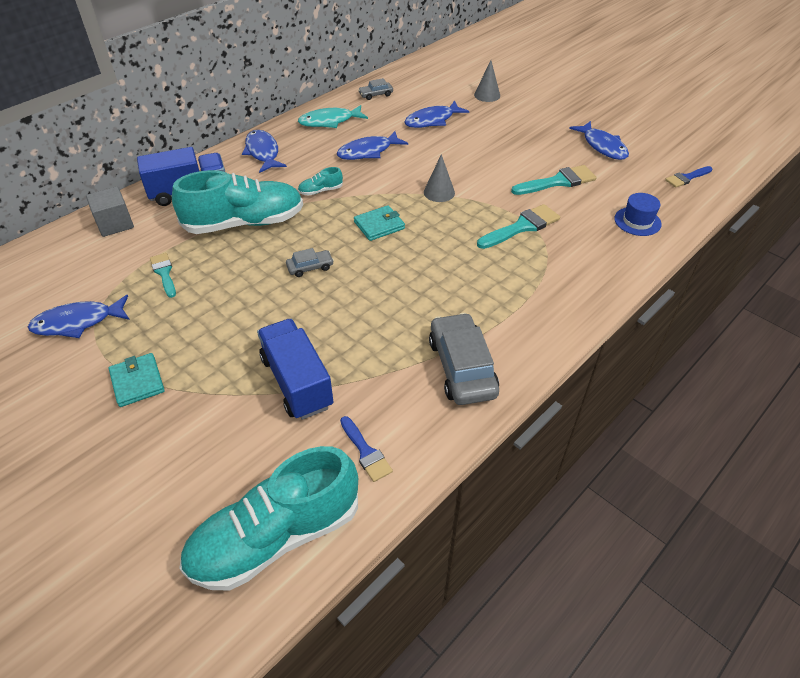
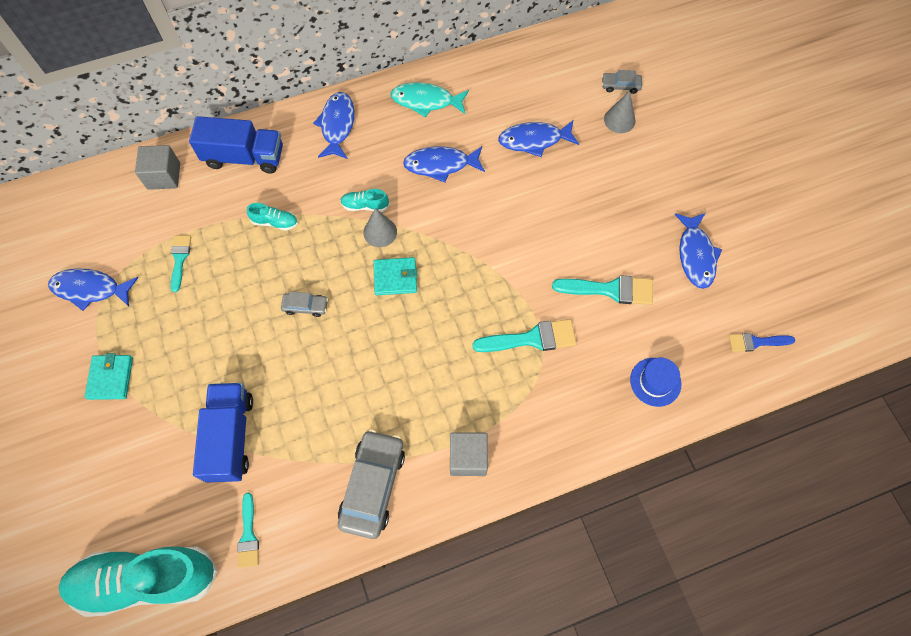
camera: 25 degrees right, 20 degrees up
(244, 223) = (275, 222): turquoise shoe -> turquoise shoe, size x0.40
(366, 452) = (248, 535): blue brush -> turquoise brush
(376, 94) = (497, 74): grey car -> grey car (620, 85)
(439, 192) = (478, 255): grey cone -> grey cone (380, 232)
(531, 317) = (468, 458): none -> grey cube

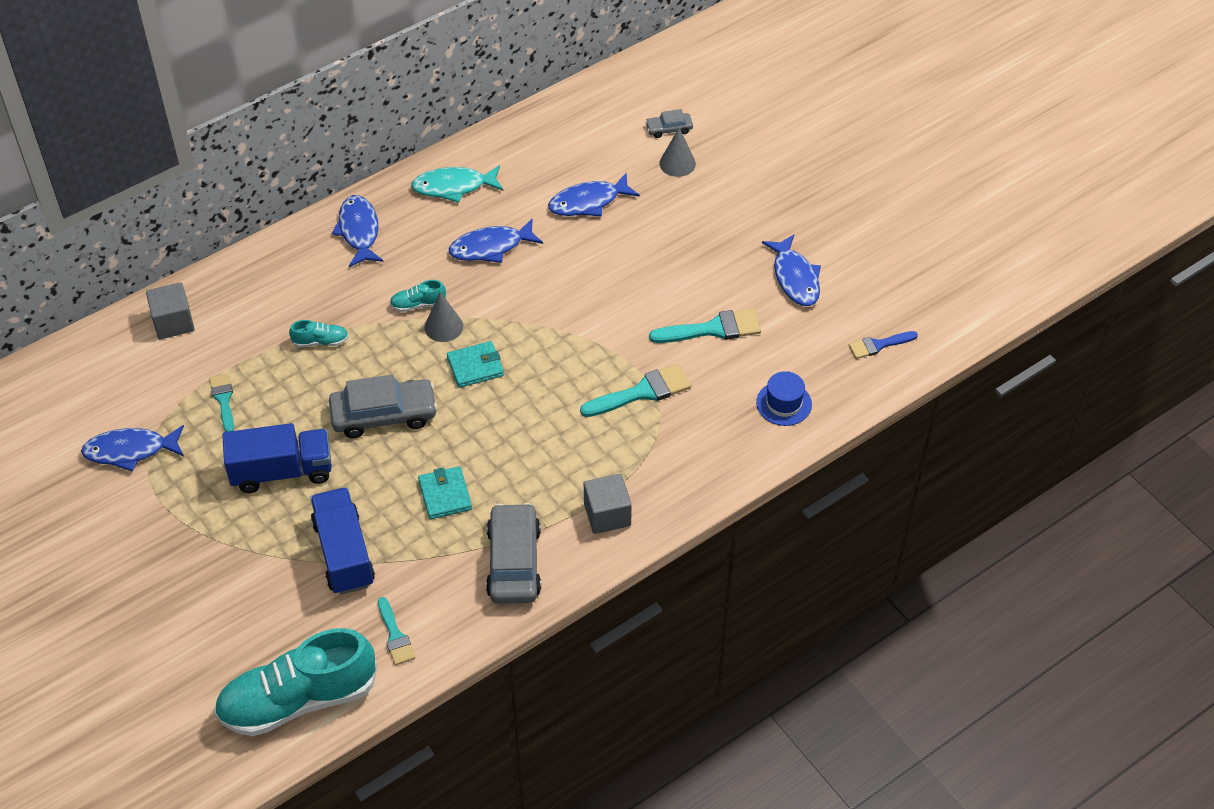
camera: 15 degrees left, 15 degrees down
(110, 378) = (187, 529): turquoise wallet -> turquoise wallet (445, 495)
(244, 157) = (261, 284): blue truck -> blue truck (282, 471)
(305, 306) = (384, 415): grey car -> grey car, size x2.03

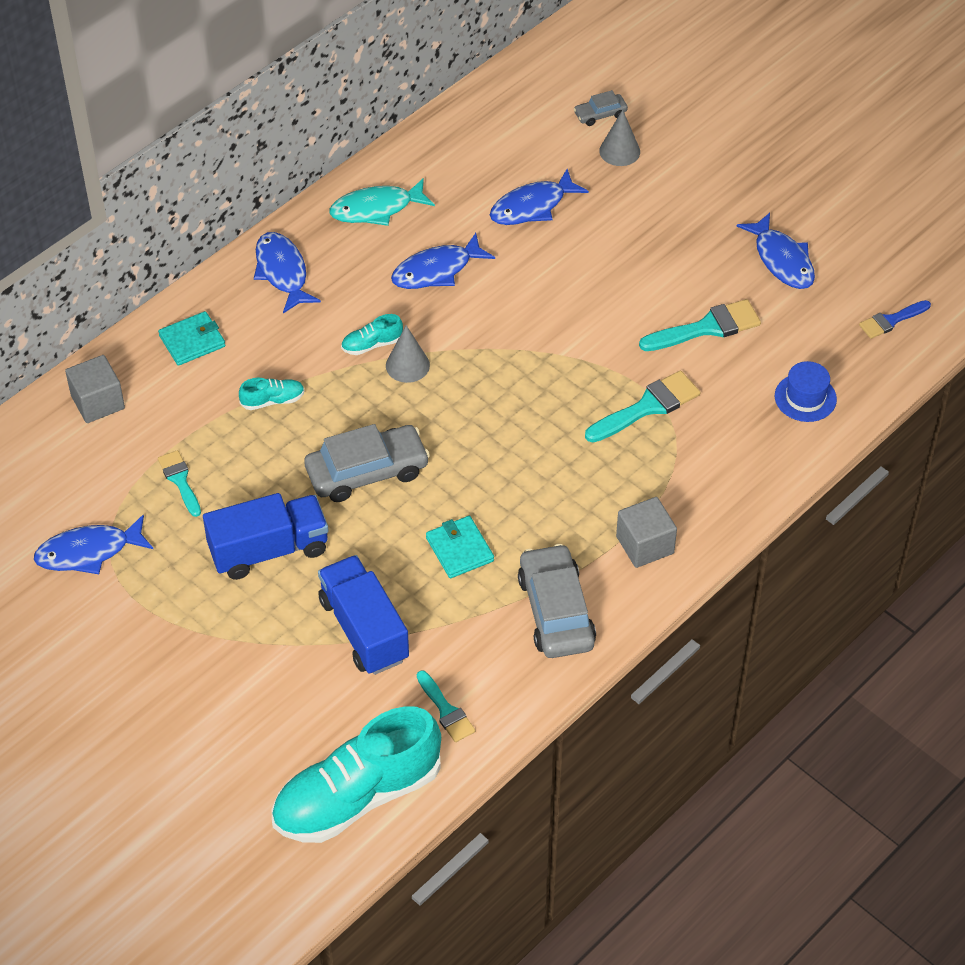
camera: 10 degrees left, 0 degrees up
(475, 366) = (455, 404): turquoise wallet -> turquoise wallet (192, 341)

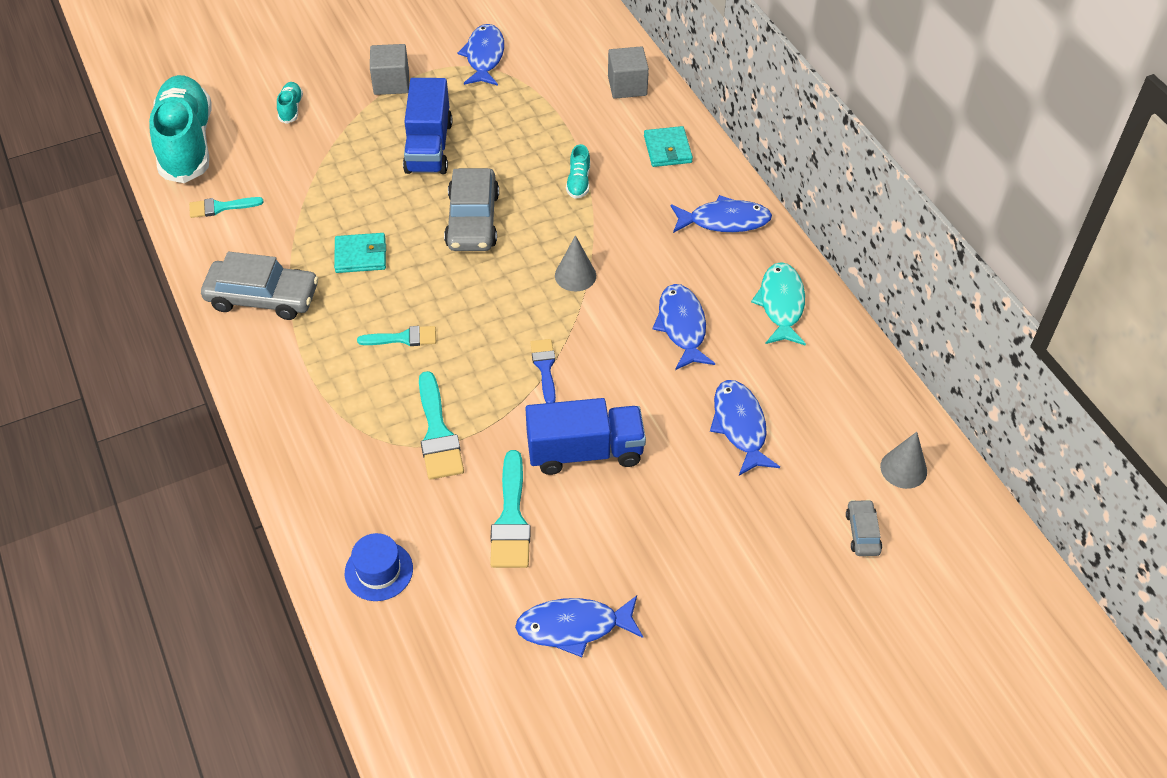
camera: 110 degrees right, 0 degrees up
(180, 480) = (524, 114): turquoise brush -> turquoise brush (403, 338)
(364, 630) = (322, 181): blue truck -> blue truck (585, 451)
(372, 344) = (611, 258): turquoise shoe -> turquoise shoe (291, 108)
(619, 151) = (797, 531): grey cone -> grey cone (903, 469)
(645, 545) = (288, 378): grey cube -> grey cube (391, 83)
(891, 320) = (438, 701): blue brush -> blue brush (544, 367)

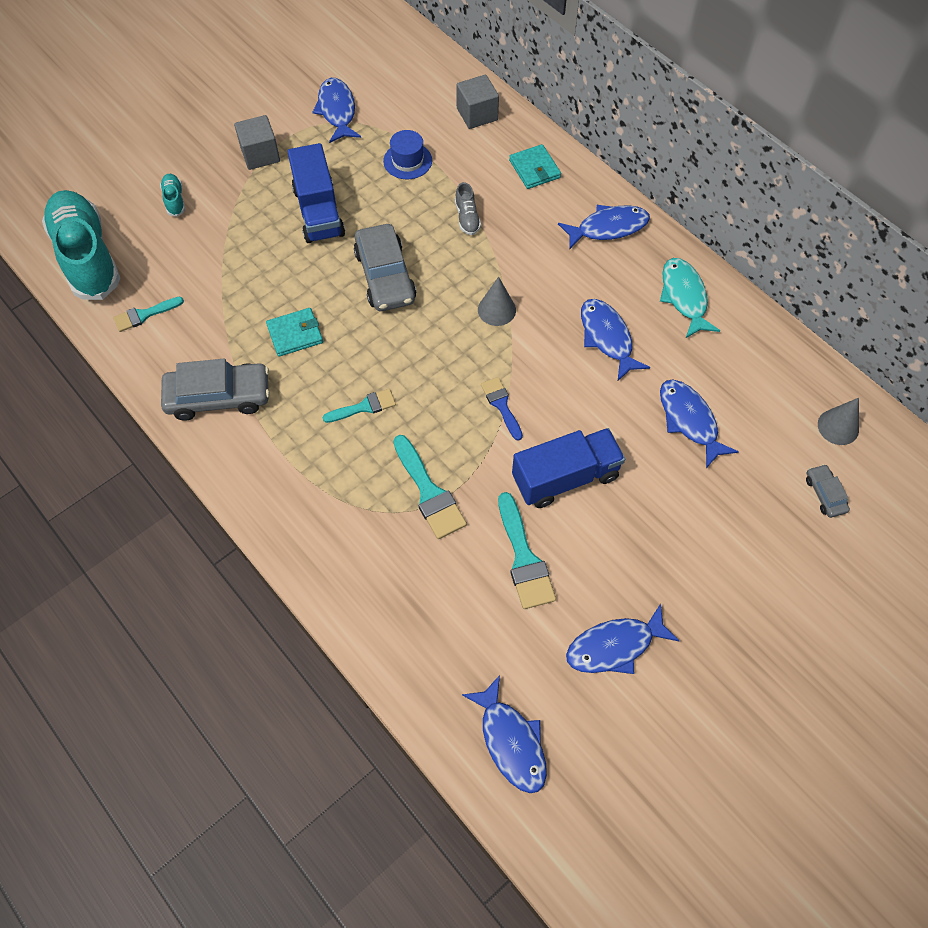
camera: 15 degrees left, 10 degrees up
(379, 571) = (424, 639): blue hat -> blue hat (407, 161)
(429, 691) = (511, 741): none -> blue fish
(578, 182) = (467, 218): turquoise shoe -> grey shoe

